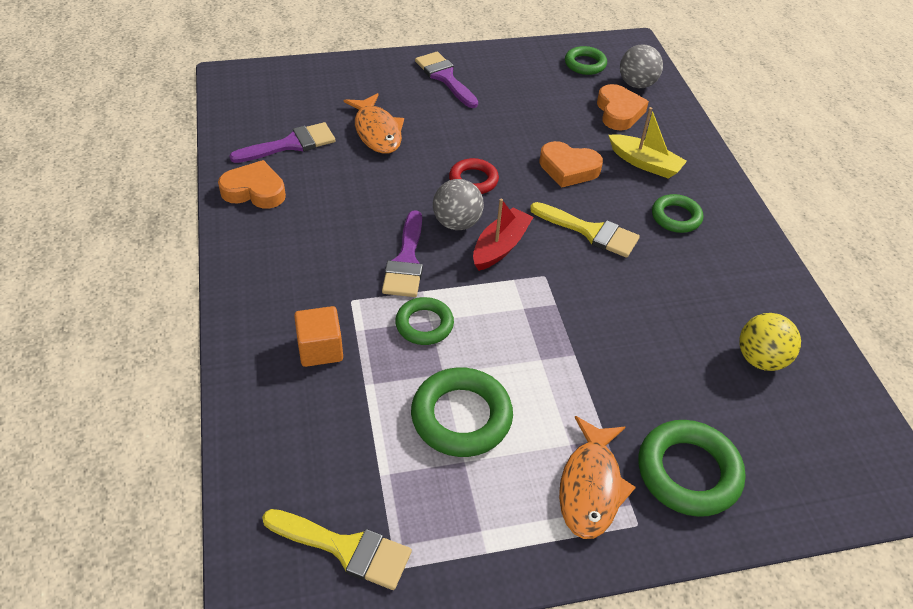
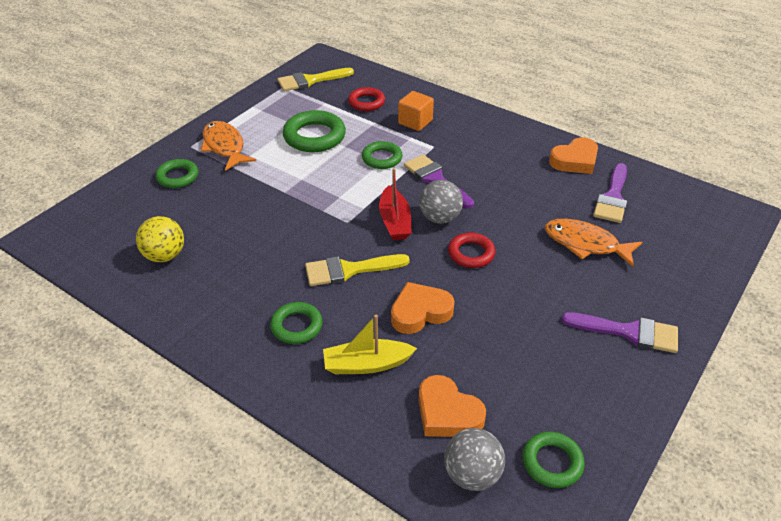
camera: 140 degrees right, 5 degrees down
(329, 430) = (366, 102): none -> red ring
(688, 472) = (177, 177): green ring -> green ring, size x0.63

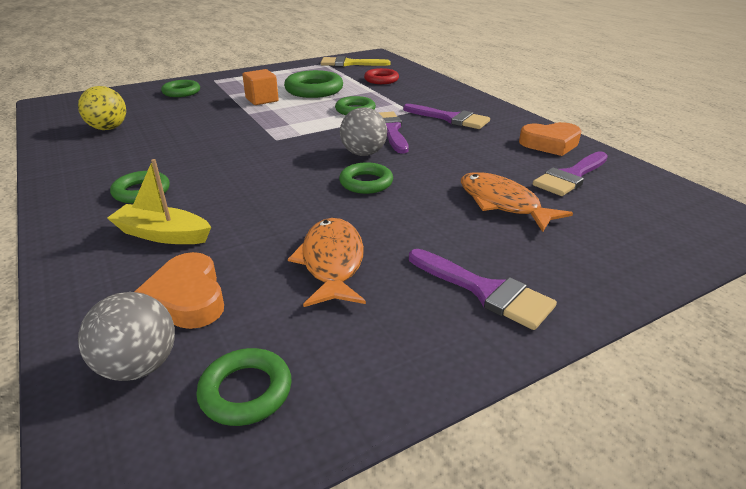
camera: 25 degrees right, 10 degrees down
(225, 146) = (237, 84): orange fish -> orange fish (332, 262)
(349, 270) = (237, 168): yellow brush -> none
(395, 221) = (318, 147): red boat -> none
(415, 122) = (411, 96): orange cube -> orange cube (262, 100)
(420, 312) = (263, 211): orange heart -> none
(471, 253) = (366, 183): red ring -> green ring
(474, 148) = (450, 118): none -> purple brush

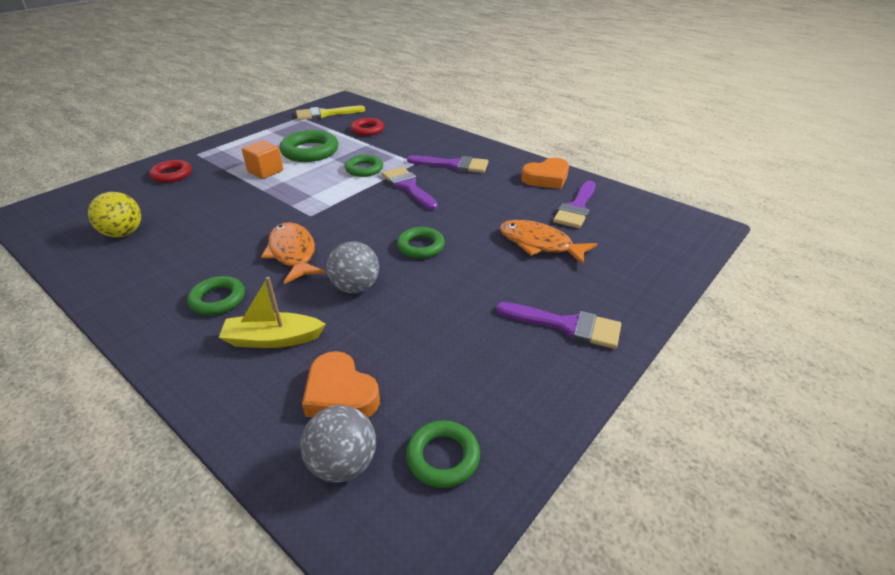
camera: 20 degrees left, 5 degrees up
(181, 92) = (172, 175): green ring -> red ring
(332, 262) = (439, 330): orange fish -> orange fish (293, 253)
(363, 153) = (400, 216): grey ball -> grey ball (355, 287)

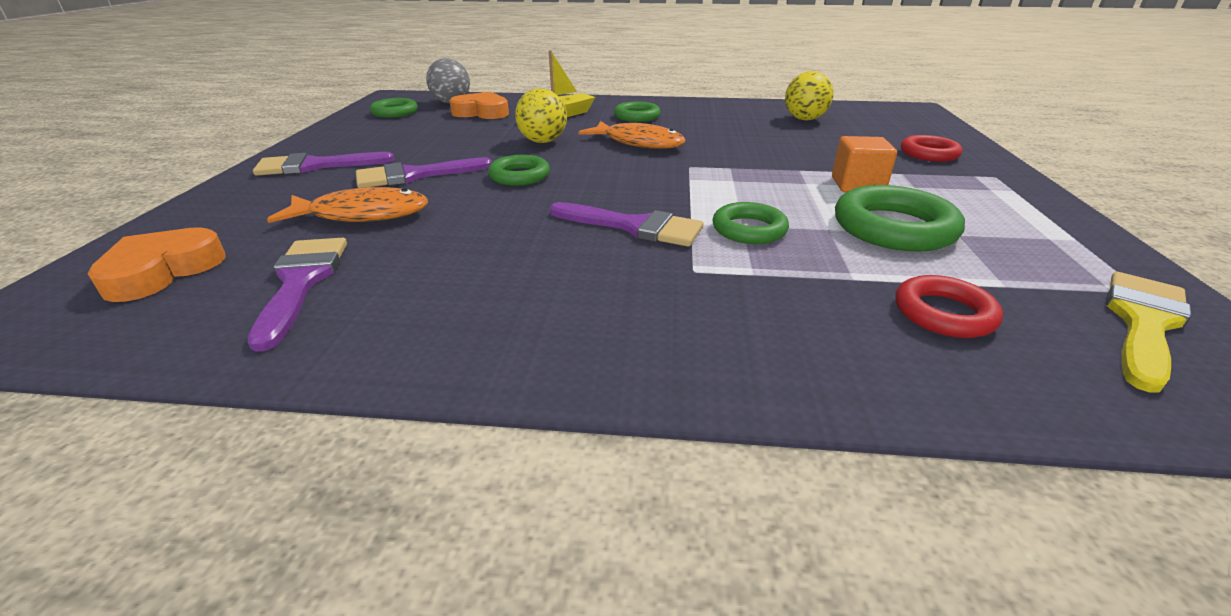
camera: 145 degrees right, 5 degrees down
(355, 287) = (543, 141): grey ball -> yellow ball
(453, 165) = (616, 291): purple brush -> purple brush (414, 175)
(546, 178) = (383, 330): orange heart -> orange heart (162, 271)

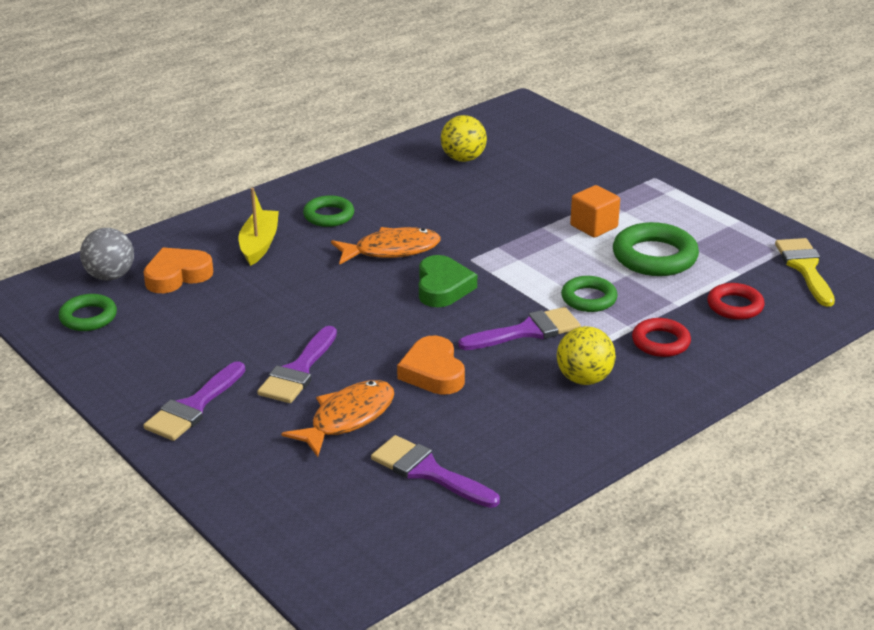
camera: 45 degrees left, 0 degrees up
(162, 271) = (330, 519): orange heart -> orange heart (433, 372)
(519, 176) = (375, 330): green ring -> none
(543, 141) = (315, 286): yellow ball -> yellow ball (584, 379)
(628, 173) = (443, 287): none -> green heart
(929, 154) = (594, 168): red ring -> red ring (660, 342)

